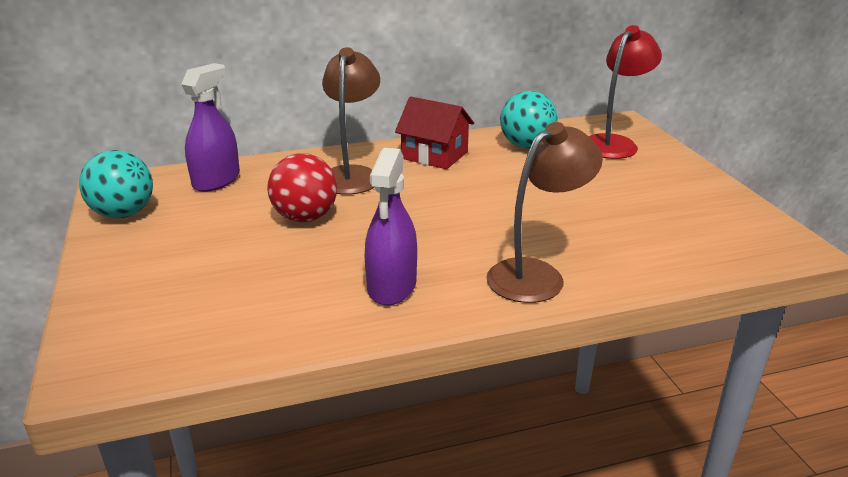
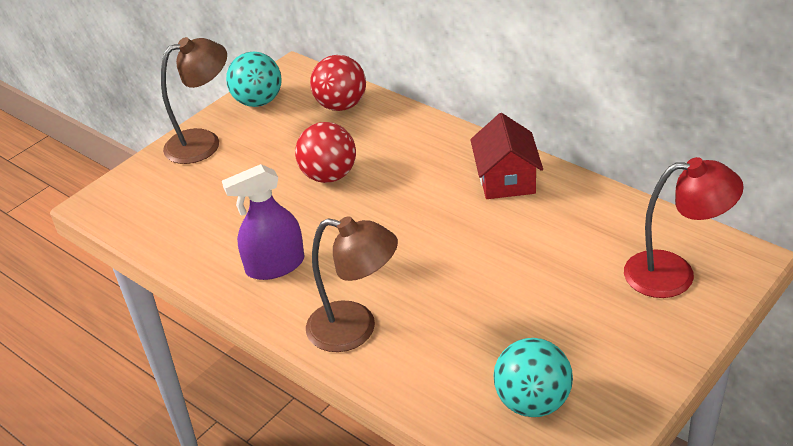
camera: 60 degrees right, 10 degrees up
(216, 180) = (341, 106): purple spray bottle -> red ball
(352, 175) = (419, 158): brown lamp -> brown lamp (204, 143)
(526, 146) = (594, 220): turquoise ball -> turquoise ball (532, 402)

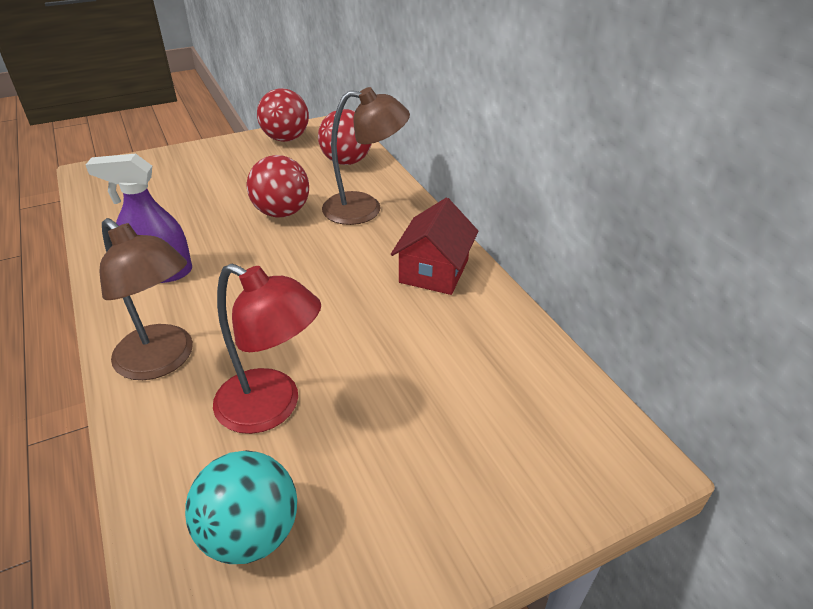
camera: 20 degrees right, 0 degrees up
(204, 143) = (214, 155): brown lamp -> brown lamp (364, 209)
(258, 102) = (286, 139): turquoise ball -> red ball
(674, 274) = (537, 444): red lamp -> red lamp (272, 408)

